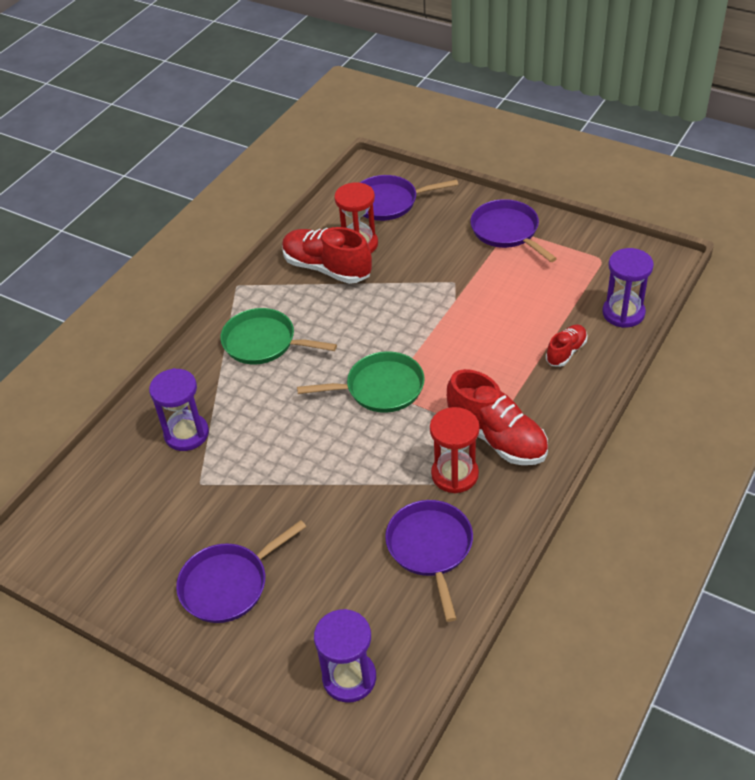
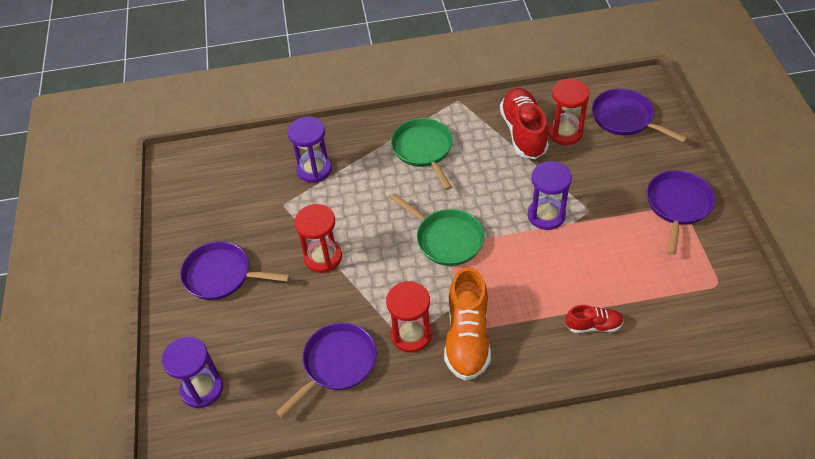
camera: 50 degrees right, 5 degrees up
(300, 489) = (323, 257): none -> red hourglass
(496, 437) = (467, 337): red shoe -> orange shoe
(623, 313) = (675, 337): purple hourglass -> purple hourglass (546, 215)

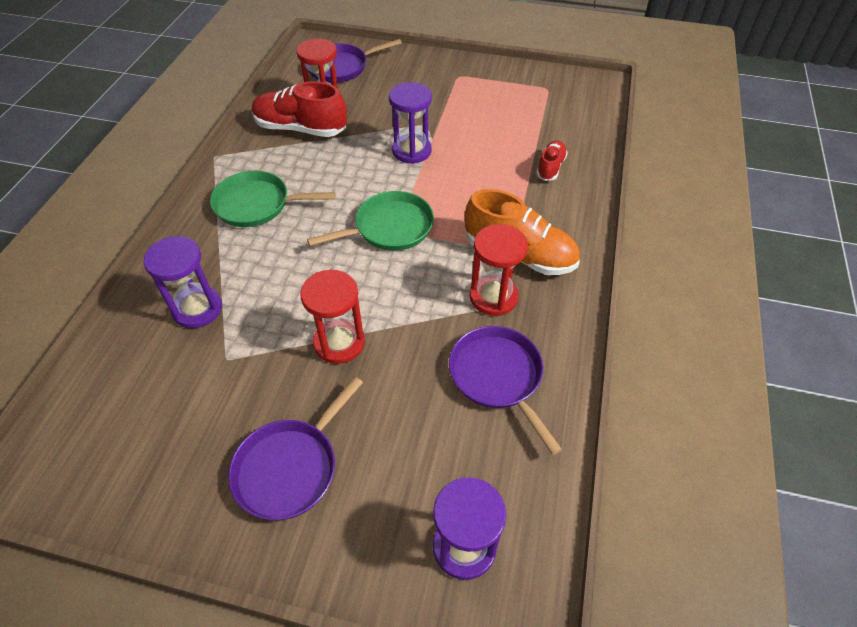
camera: 70 degrees left, 0 degrees up
(677, 205) = (456, 77): purple pan -> none

